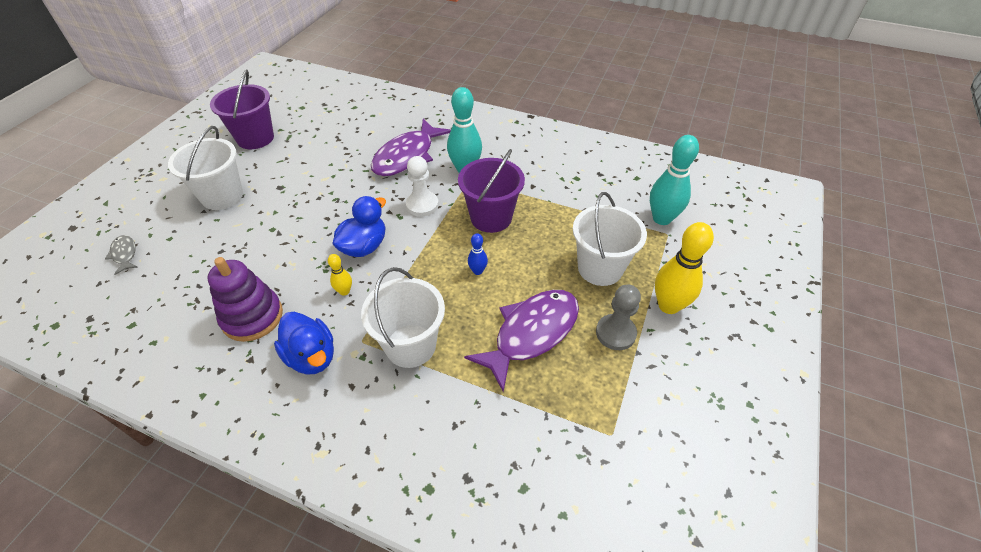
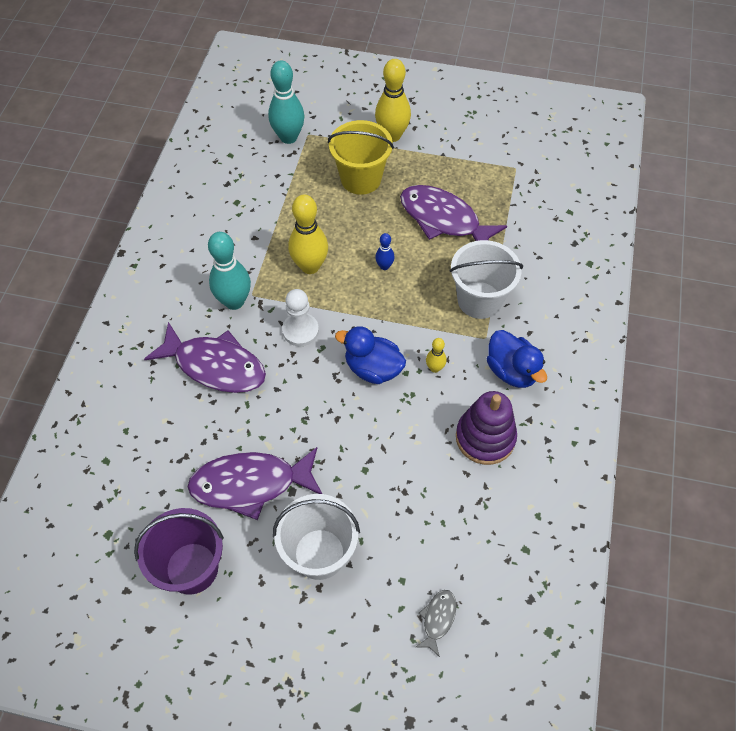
camera: 100 degrees left, 10 degrees up
(124, 254) = (438, 619): grey fish -> grey fish turned 150 degrees clockwise
(298, 167) = (250, 484): none -> purple fish
(312, 356) = (512, 371): blue duck -> blue duck turned 105 degrees clockwise
(491, 218) = (310, 266): purple bucket -> yellow bowling pin
(600, 268) = (361, 179): white bucket -> yellow bucket
(615, 333) = (428, 167): grey pawn -> none

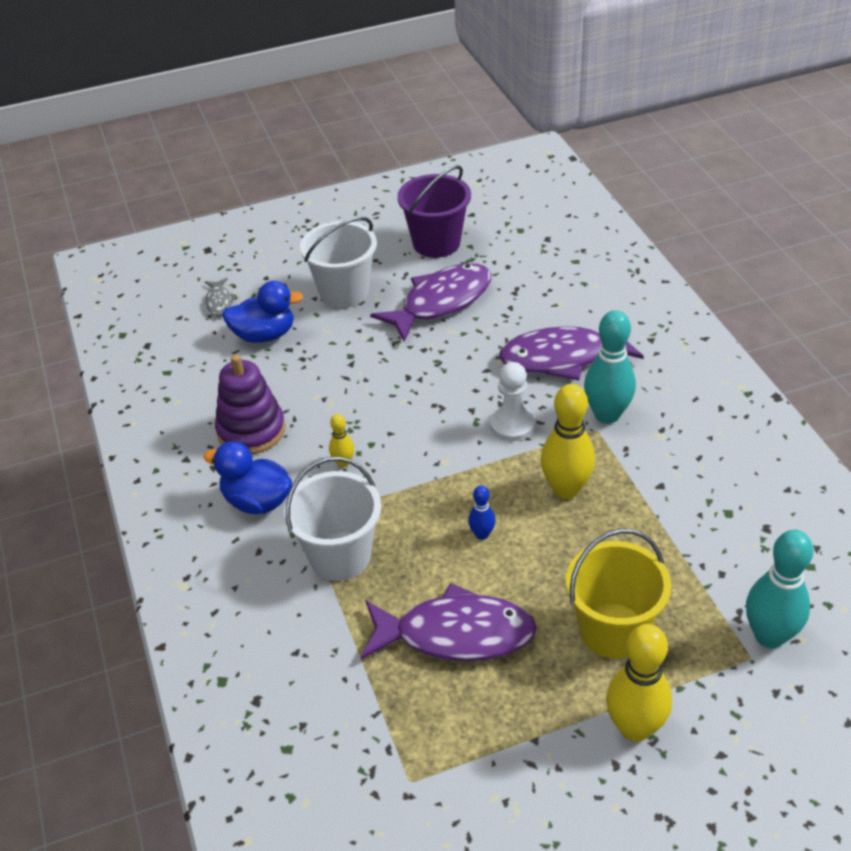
camera: 150 degrees right, 15 degrees down
(373, 368) = (408, 430): blue duck -> blue duck (264, 335)

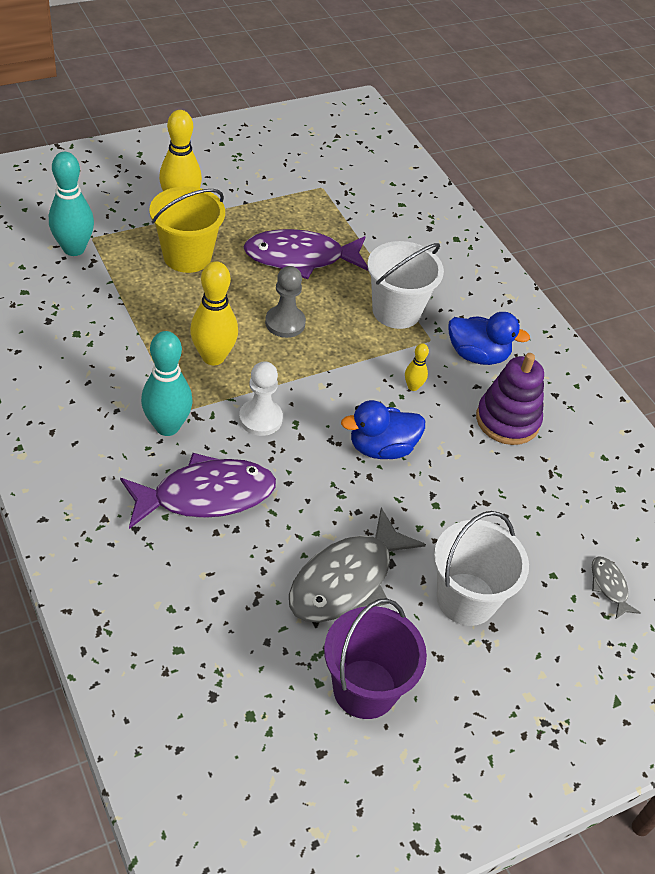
camera: 165 degrees right, 5 degrees up
(264, 335) = (538, 535): blue duck -> blue duck (381, 448)
(441, 302) = (346, 580): purple fish -> grey fish
(482, 534) = (285, 323): blue bowling pin -> grey pawn

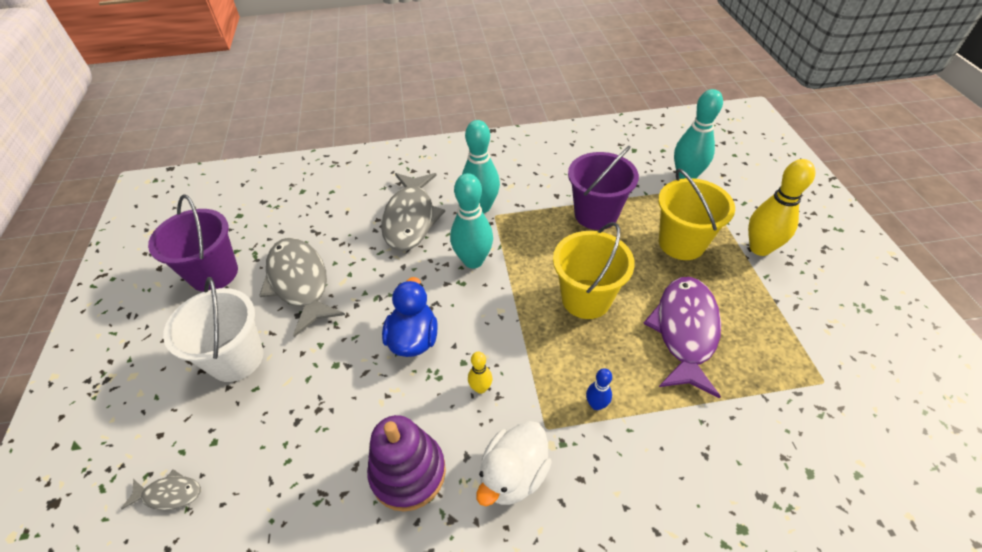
camera: 115 degrees right, 0 degrees up
(157, 321) = (596, 214): none -> purple bucket
(206, 495) = (410, 218): purple fish -> grey fish
(213, 357) = (549, 242): yellow bowling pin -> none
(260, 419) = (473, 261): white pawn -> turquoise bowling pin
(285, 323) = (586, 299): grey pawn -> yellow bucket
(396, 311) = (596, 404): white bucket -> blue bowling pin
(477, 355) = (513, 475): blue duck -> white duck

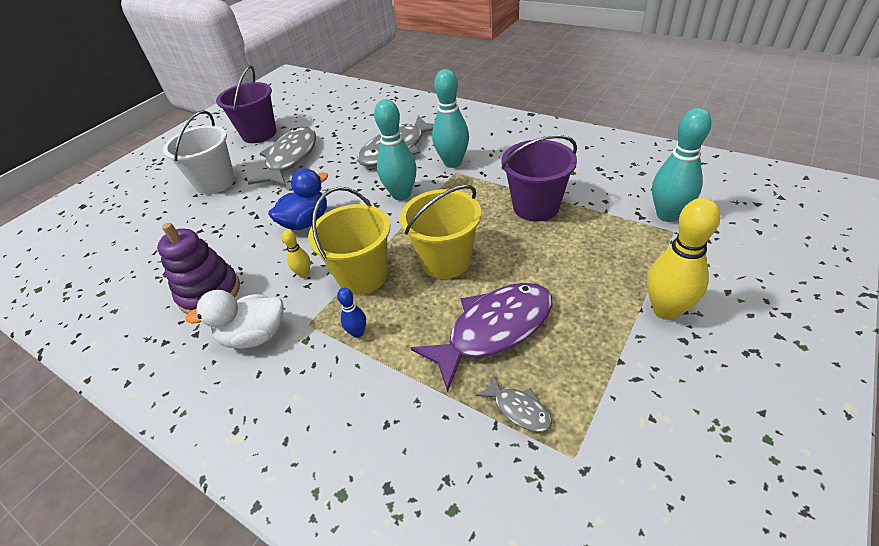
camera: 45 degrees right, 5 degrees down
(169, 494) = (116, 230): grey fish -> grey fish (518, 409)
(681, 243) = (586, 264): yellow bucket -> yellow bucket (362, 276)

